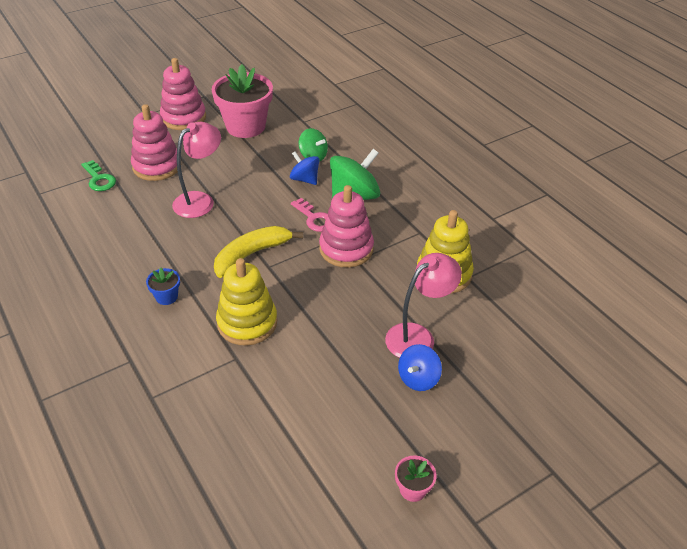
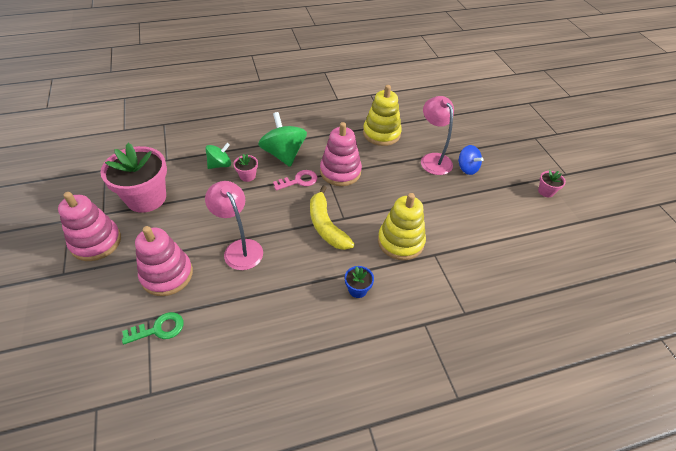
camera: 75 degrees left, 5 degrees up
(305, 179) = (247, 176): blue spinning top -> pink flower pot

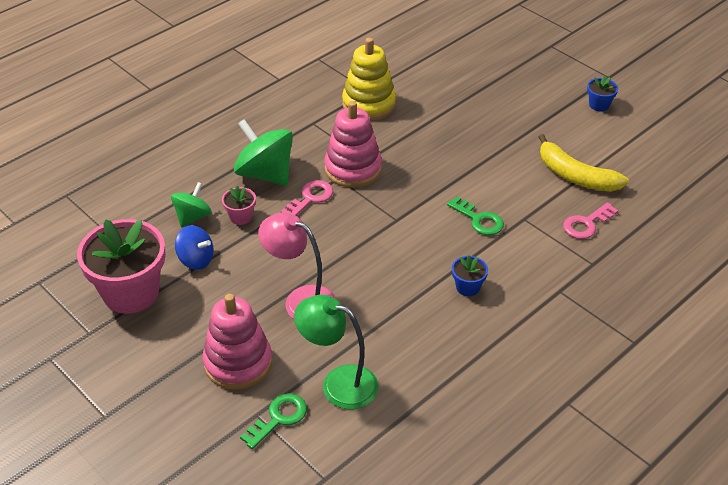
camera: 25 degrees left, 5 degrees down
(96, 242) = (113, 366): pink stacking toy -> none
(216, 322) = (338, 383): none -> green lamp
(326, 226) = (383, 236): yellow banana -> yellow banana (575, 176)
(400, 241) = (479, 220): yellow stacking toy -> green key
(433, 159) = (452, 113): pink lamp -> none
(467, 168) = (498, 110): blue spinning top -> blue spinning top (196, 260)
(480, 278) = (586, 224): none -> pink key
(546, 191) = (599, 105): pink flower pot -> blue flower pot

